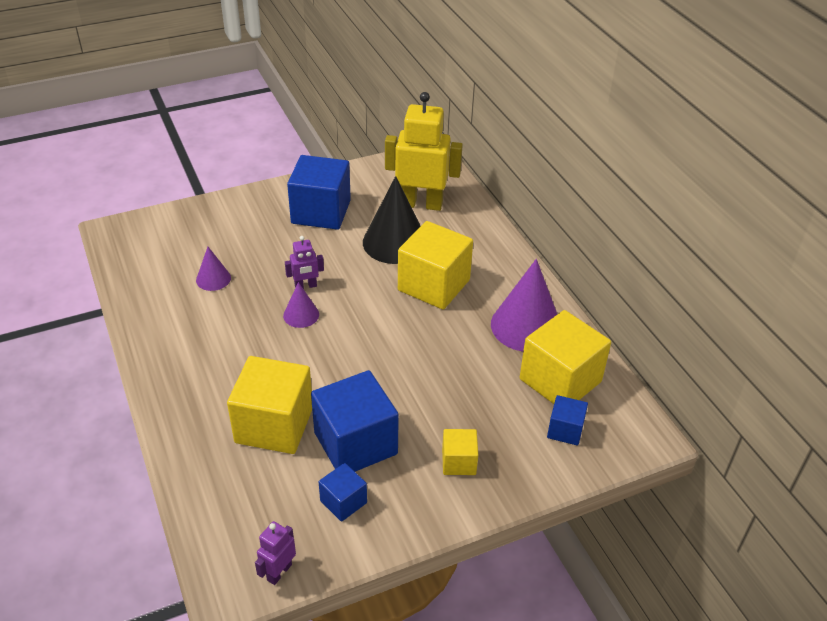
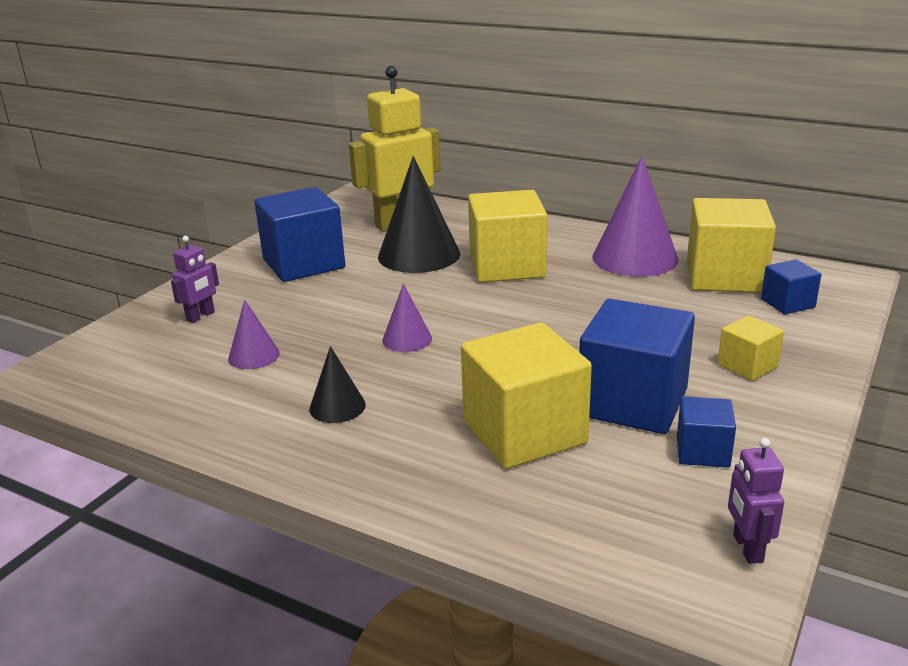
camera: 35 degrees left, 15 degrees down
(210, 344) = (337, 406): none -> black cone
(306, 286) = (376, 318): purple robot -> purple robot (201, 316)

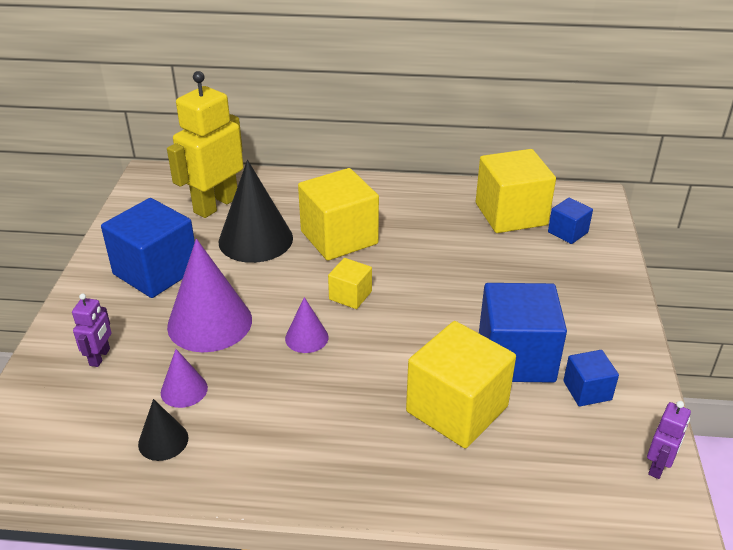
camera: 25 degrees left, 10 degrees up
(337, 406) = (295, 425): black cone -> black cone (163, 441)
(635, 258) = (434, 207): purple cone -> purple cone (209, 322)
(747, 366) = (573, 301): yellow cube -> yellow cube (350, 295)
(747, 548) = (658, 466): purple robot -> purple robot turned 120 degrees counterclockwise

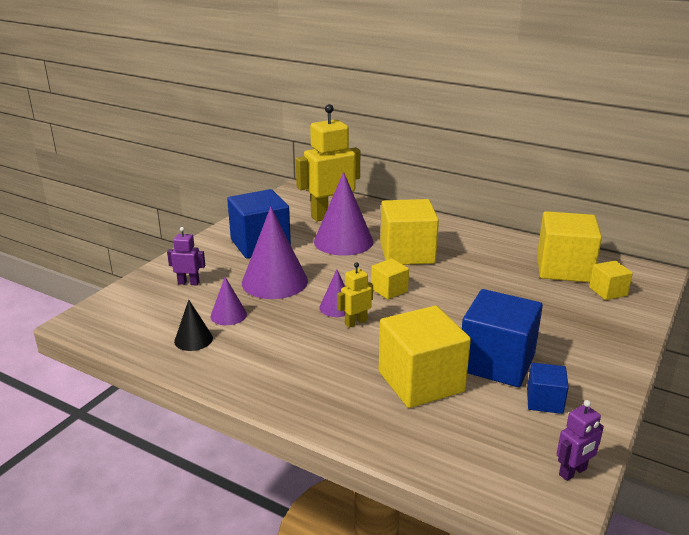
camera: 25 degrees right, 10 degrees down
(100, 357) = (188, 283): purple robot -> purple robot turned 120 degrees counterclockwise
(255, 239) = (343, 241): black cone -> purple cone
(340, 352) = (355, 322): none -> yellow robot
(567, 232) = (608, 291): blue cube -> yellow cube

